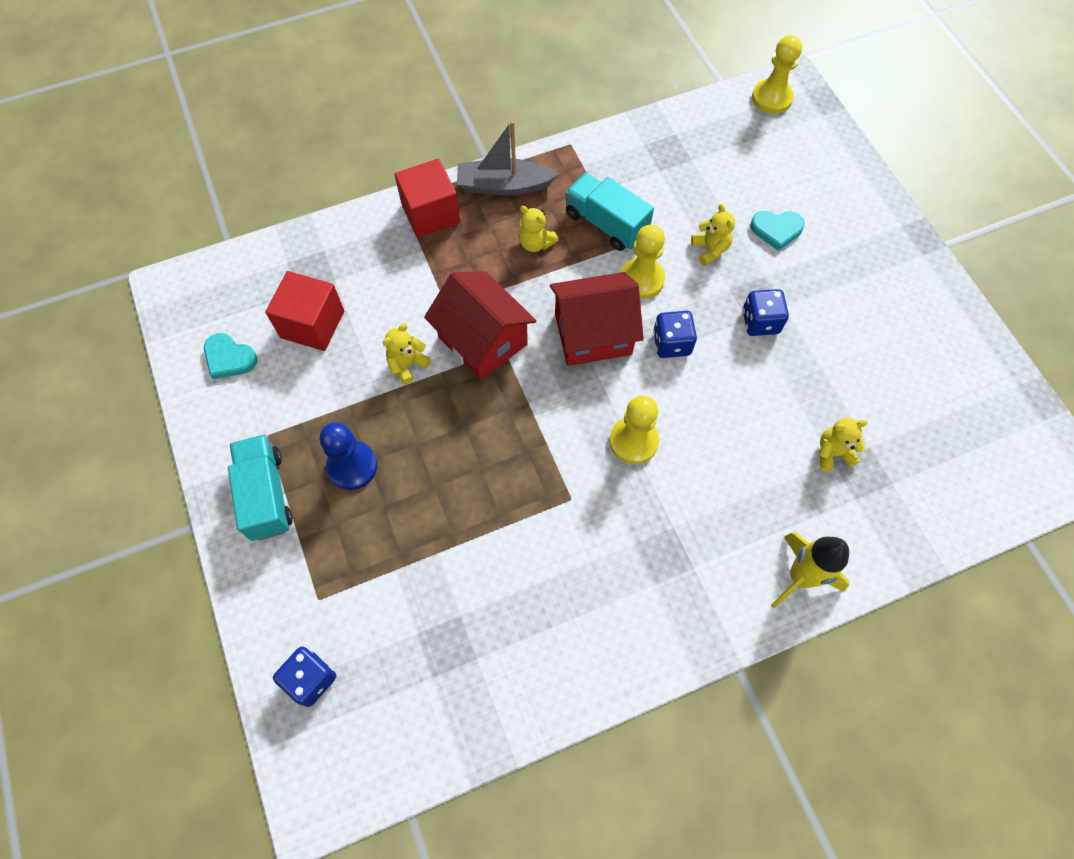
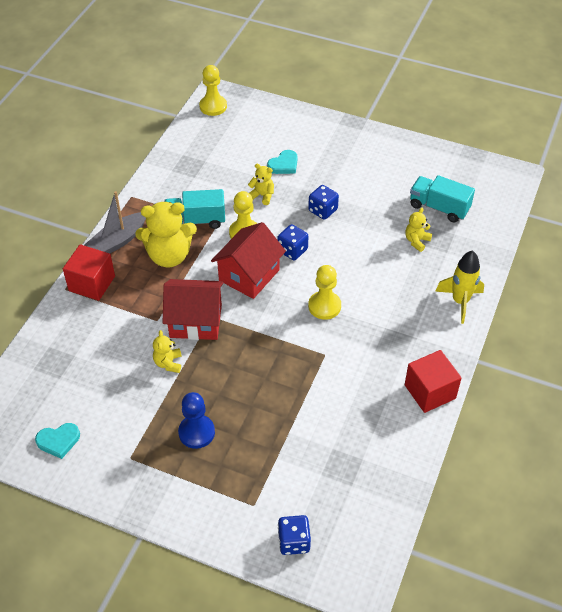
camera: 45 degrees left, 15 degrees down
(266, 495) = (165, 485): turquoise truck -> turquoise truck (439, 207)
(312, 324) = (88, 386): red cube -> red cube (430, 391)
(535, 243) = (169, 256): yellow teddy bear -> yellow teddy bear, size x2.03

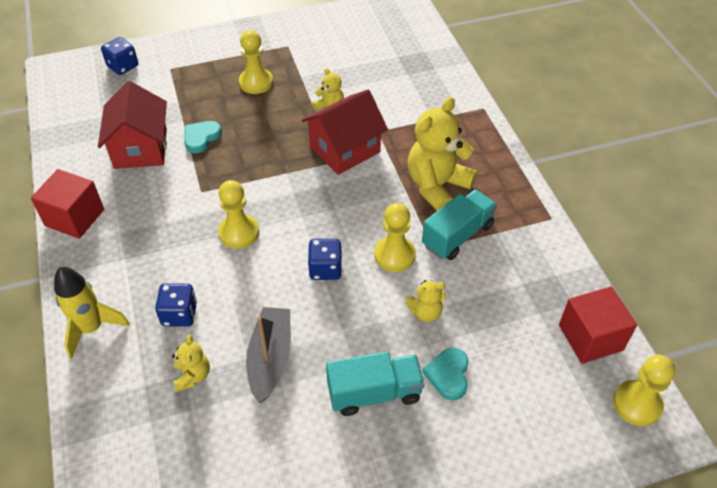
camera: 140 degrees right, 0 degrees up
(58, 441) = (348, 28): turquoise heart -> turquoise heart (201, 137)
(92, 283) = (468, 124): red cube -> red cube (590, 337)
(118, 241) = (499, 169): grey boat -> grey boat (270, 358)
(196, 432) = (256, 82): blue pawn -> yellow pawn
(249, 275) = (342, 216): red house -> red house (140, 148)
(323, 210) = (339, 341): blue dice -> blue dice (179, 314)
(439, 207) = (196, 451): turquoise truck -> turquoise truck (374, 393)

